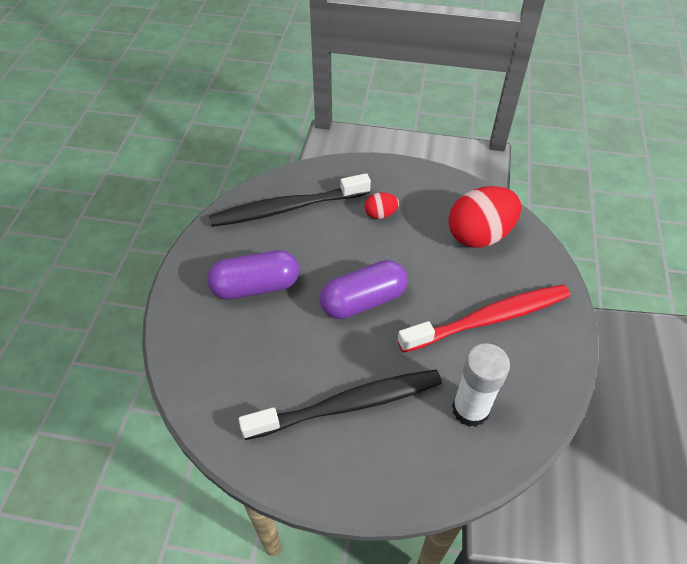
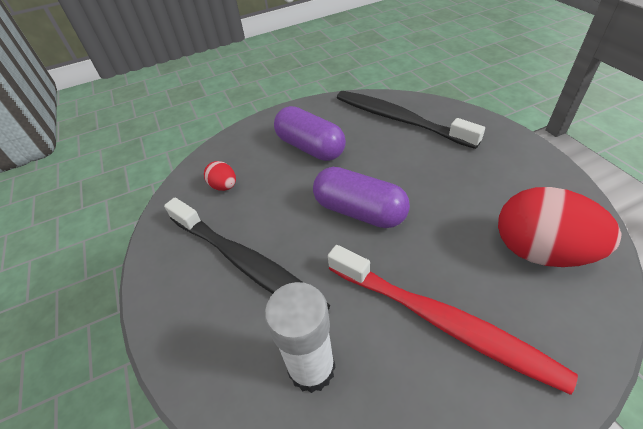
camera: 60 degrees right, 5 degrees down
(380, 214) = (464, 168): red egg -> red egg (224, 186)

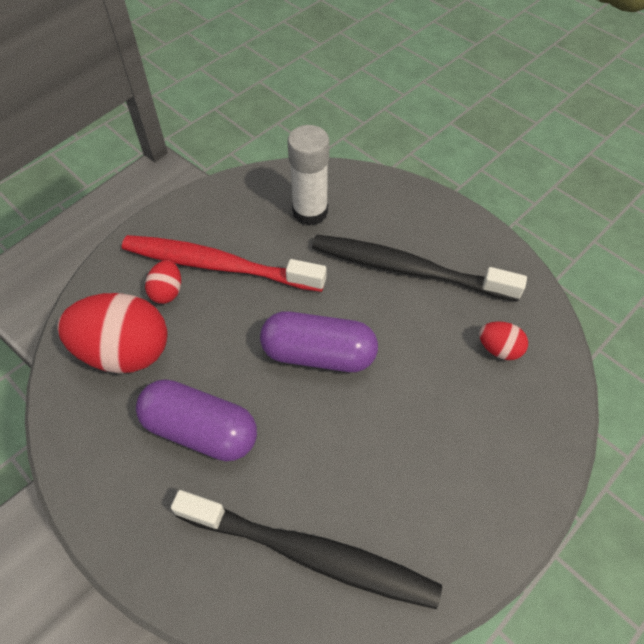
camera: 155 degrees right, 10 degrees up
(310, 147) = (427, 447): purple capsule -> purple capsule (201, 429)
(503, 303) = (167, 292): none -> red egg

